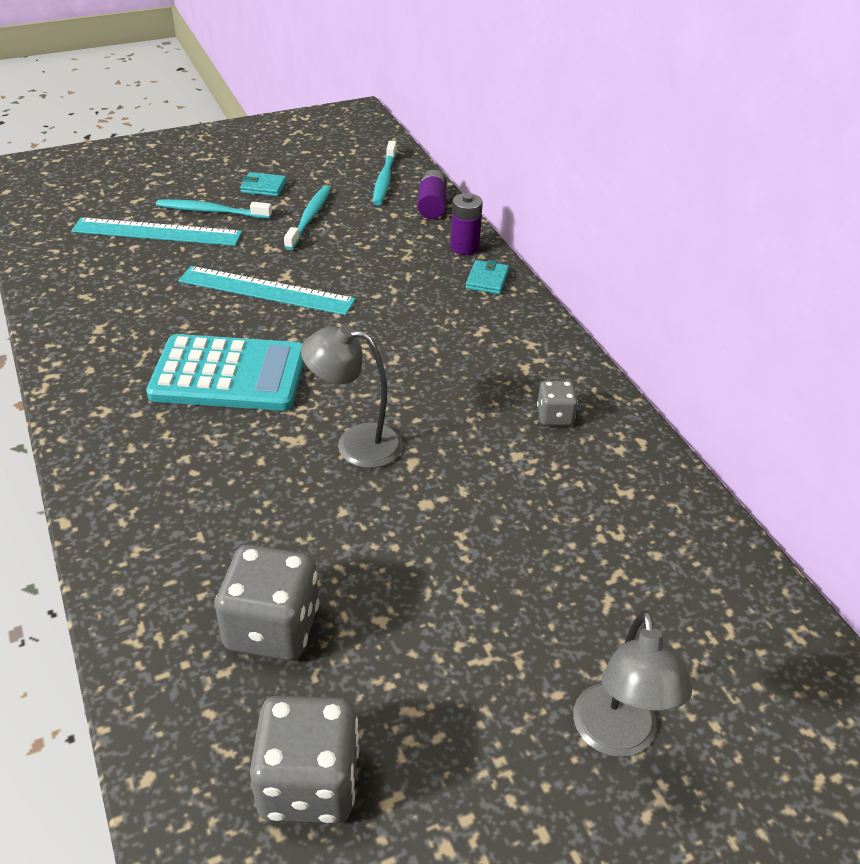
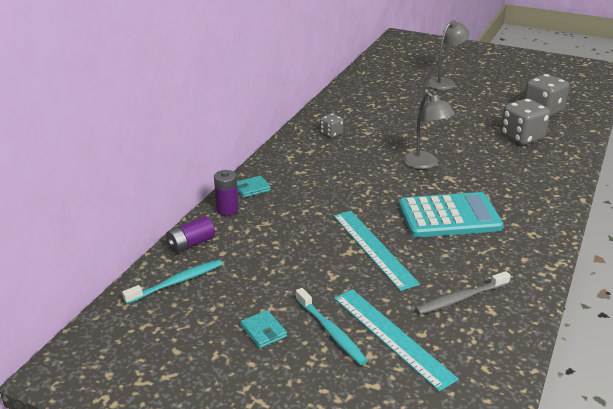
camera: 130 degrees left, 10 degrees down
(124, 291) = (461, 298): none -> grey toothbrush
(229, 375) = (449, 216): turquoise calculator -> turquoise calculator turned 120 degrees clockwise
(309, 218) = (275, 282): turquoise toothbrush -> none

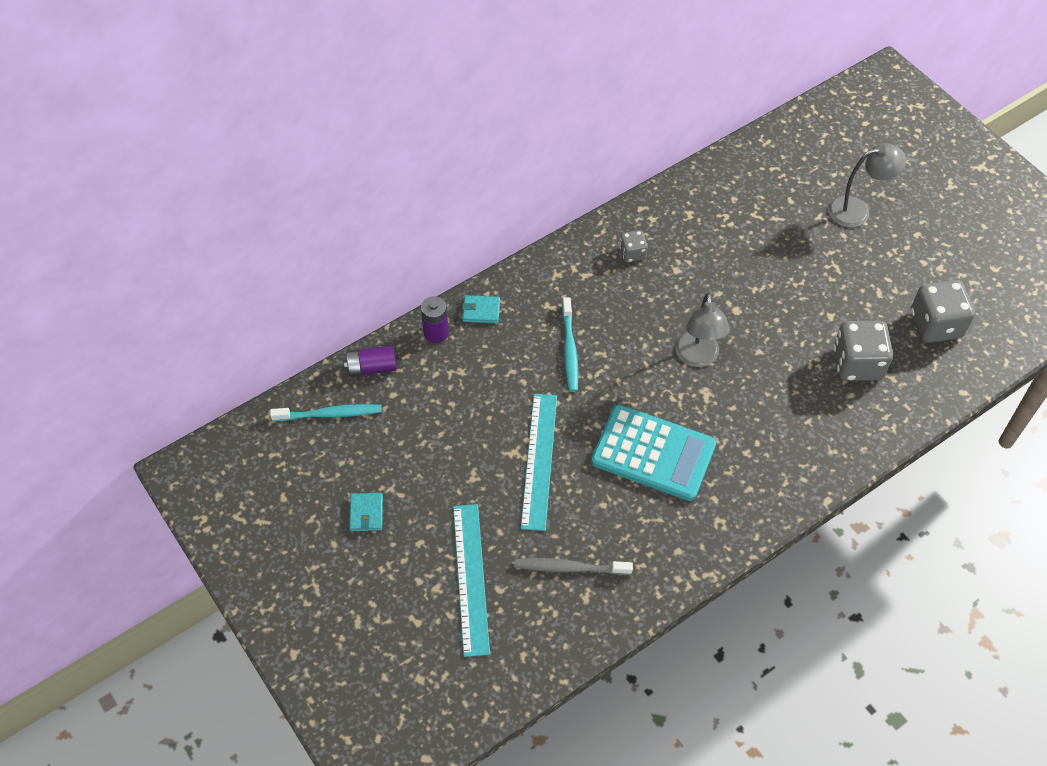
camera: 30 degrees right, 25 degrees up
(330, 331) = (422, 544): turquoise toothbrush -> turquoise toothbrush (569, 349)

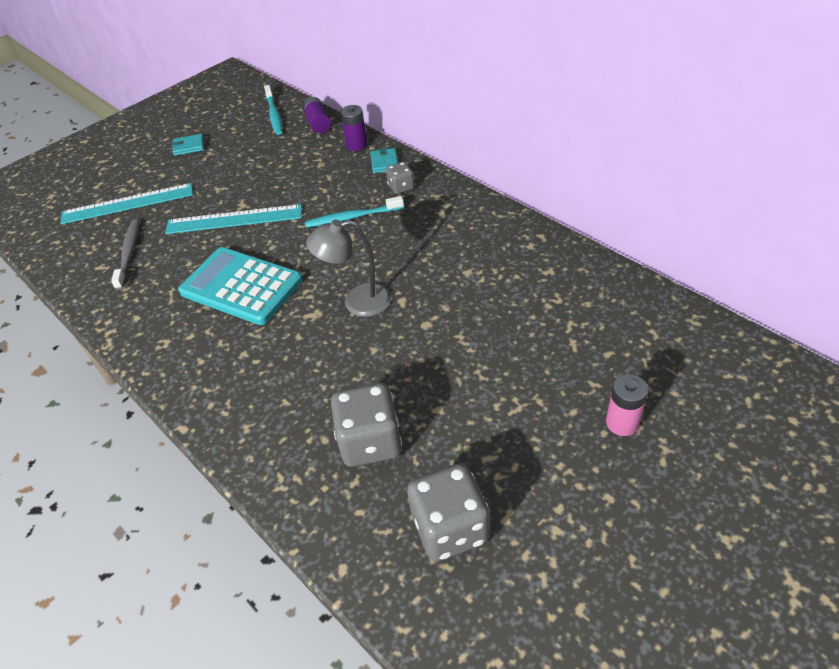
camera: 85 degrees right, 10 degrees down
(632, 253) = (478, 238): grey dice -> grey dice (401, 187)
(653, 453) = (241, 286): turquoise calculator -> turquoise calculator turned 105 degrees clockwise
(857, 210) = (622, 423): grey lamp -> pink battery

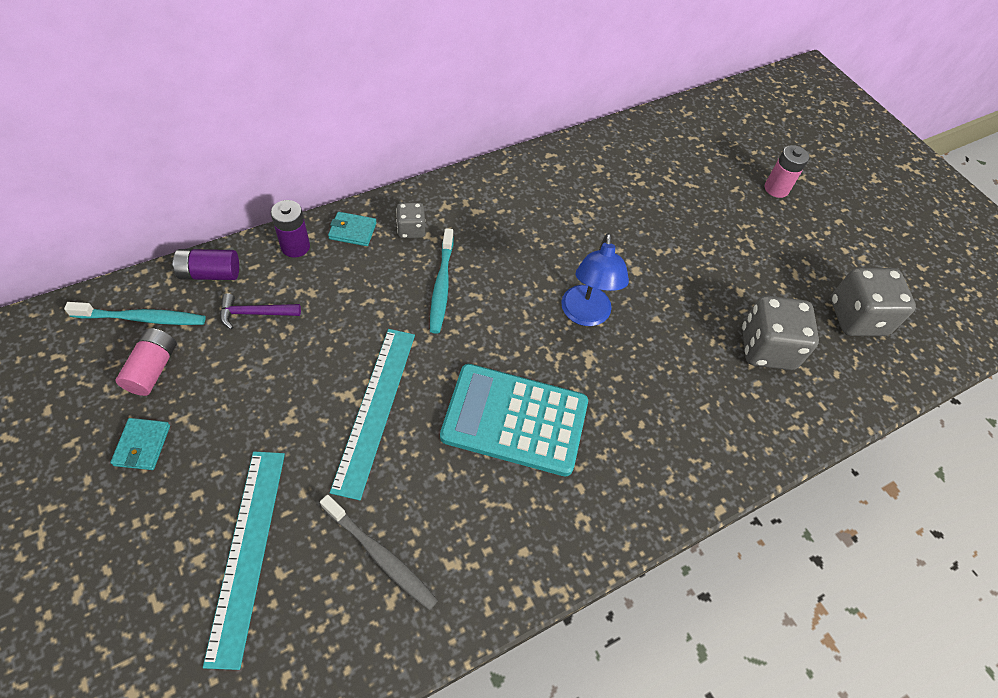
camera: 85 degrees left, 10 degrees up
(129, 253) = (380, 555): grey toothbrush -> grey toothbrush turned 150 degrees counterclockwise
(239, 131) = (153, 369): none -> pink battery
(241, 286) = (515, 420): turquoise calculator -> turquoise calculator turned 60 degrees clockwise
(293, 149) = (255, 313): none -> purple hammer
(357, 302) = (585, 315): grey lamp -> blue lamp

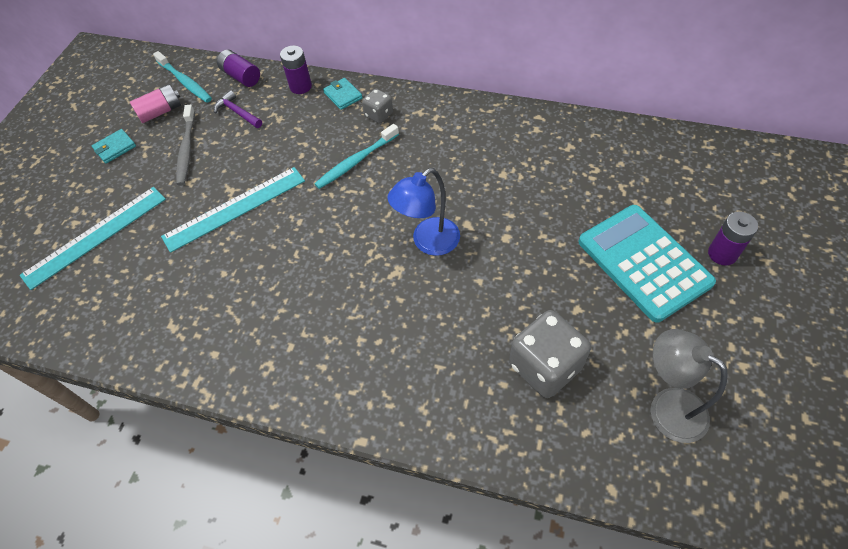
camera: 55 degrees right, 0 degrees up
(380, 555) = (145, 290): grey toothbrush -> grey toothbrush (187, 149)
(515, 420) = (301, 274): turquoise calculator -> turquoise calculator (643, 262)
(776, 189) = (722, 254): pink battery -> purple battery
(857, 317) = (667, 407): grey dice -> grey lamp

